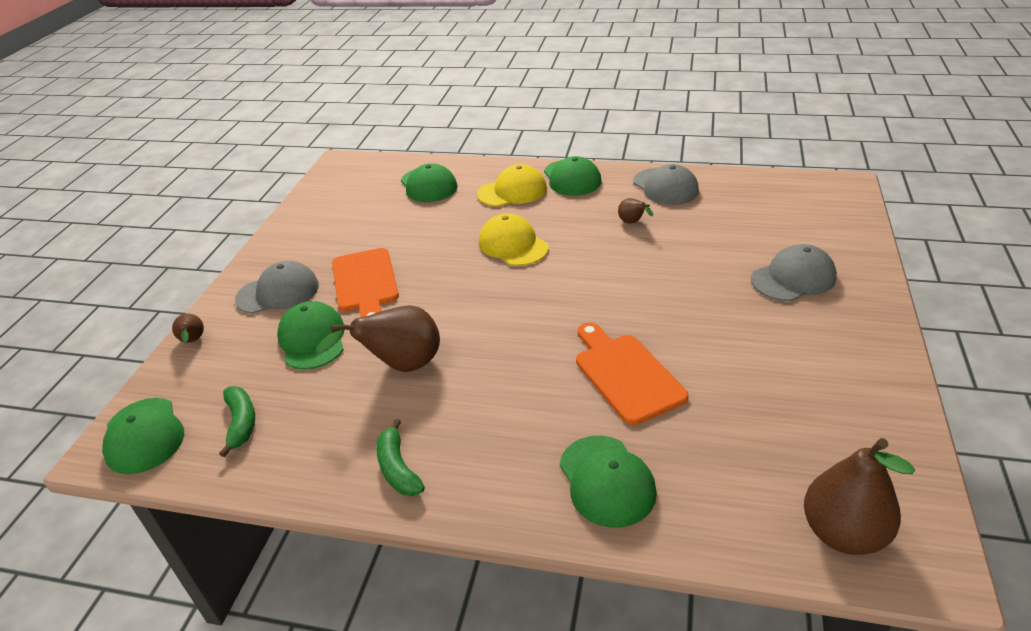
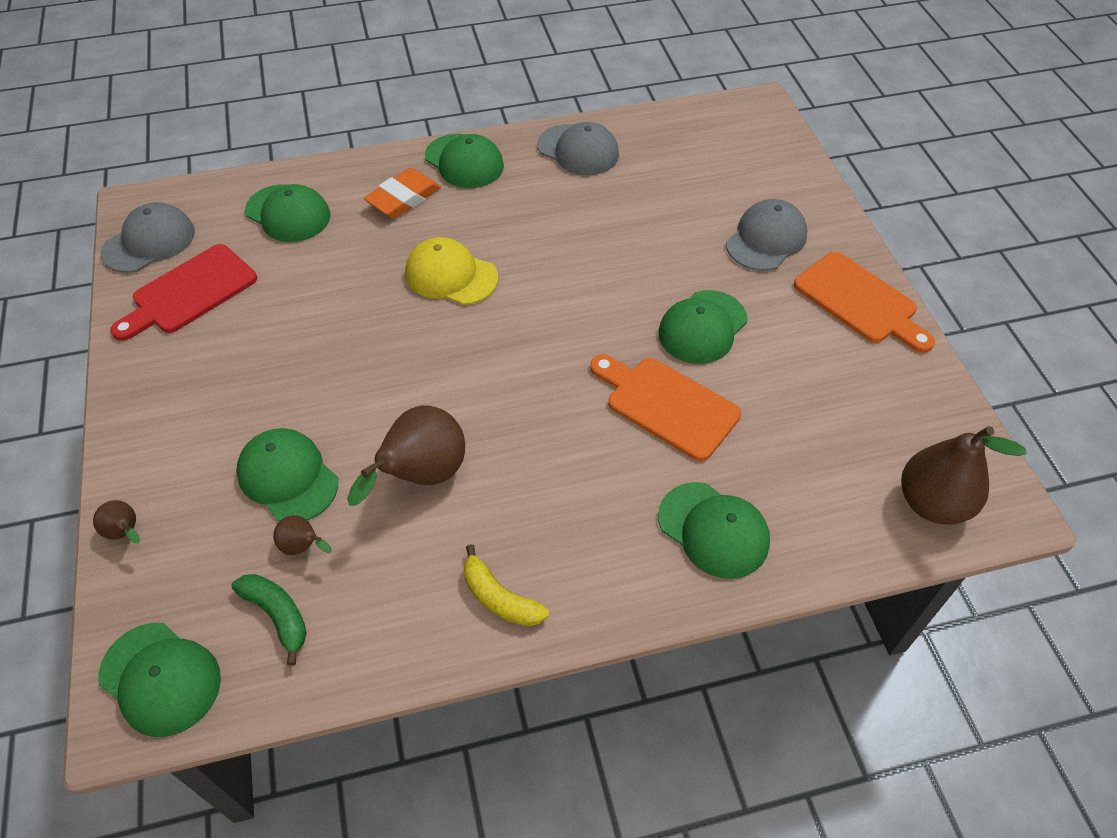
camera: 30 degrees left, 15 degrees up
(278, 292) = (193, 427): grey cap -> grey cap (149, 242)
(334, 216) = (190, 292): none -> red cutting board
(365, 283) = (302, 380): orange cutting board -> orange cutting board (859, 301)
(398, 468) = (499, 598): green banana -> yellow banana
(512, 191) = (403, 198): yellow cap -> orange eraser
(633, 223) = (569, 209): brown pear -> brown pear (303, 547)
(694, 327) = (702, 327): none -> green cap

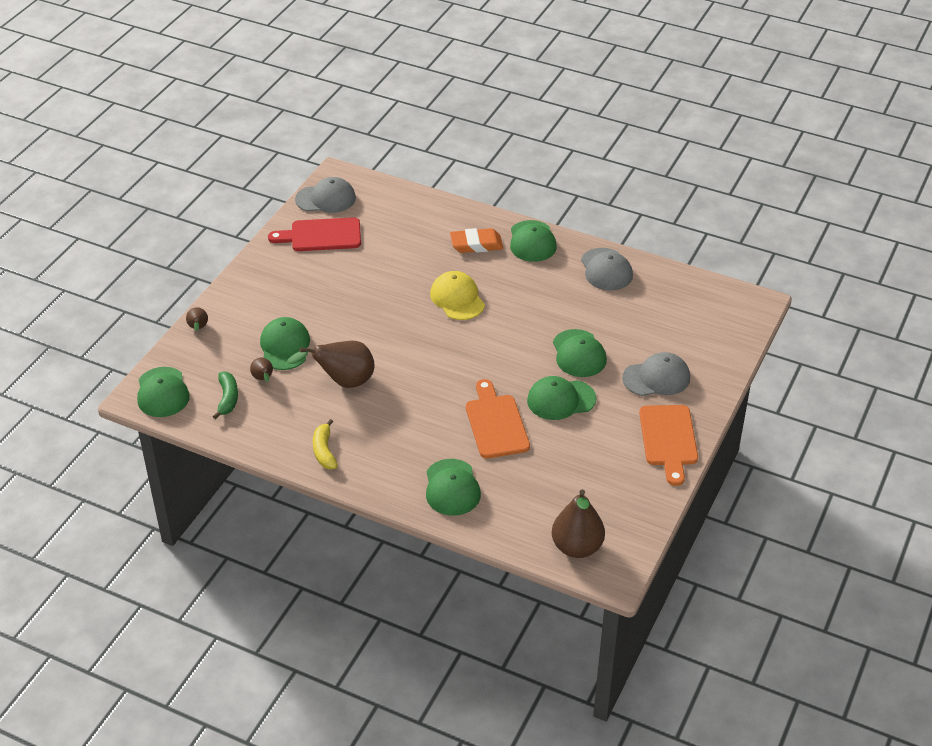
camera: 40 degrees right, 10 degrees down
(288, 213) = (408, 220): green cap -> green cap (579, 354)

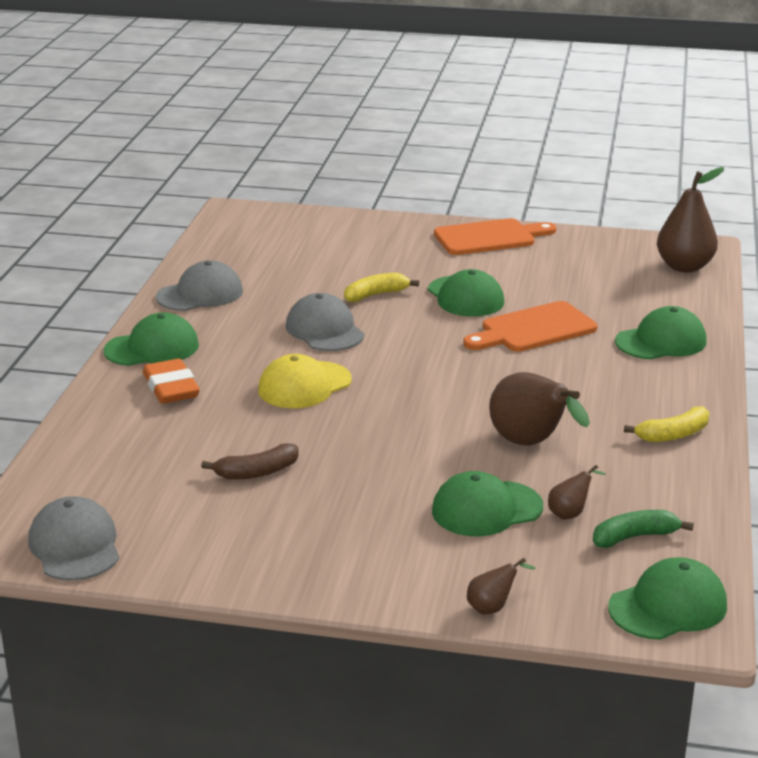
camera: 105 degrees left, 15 degrees down
(321, 235) = (187, 529): red cutting board -> none
(365, 266) = (256, 472): none -> brown banana
(579, 354) = (376, 295): green cap -> yellow banana
(656, 378) = (393, 250): grey cap -> grey cap (324, 330)

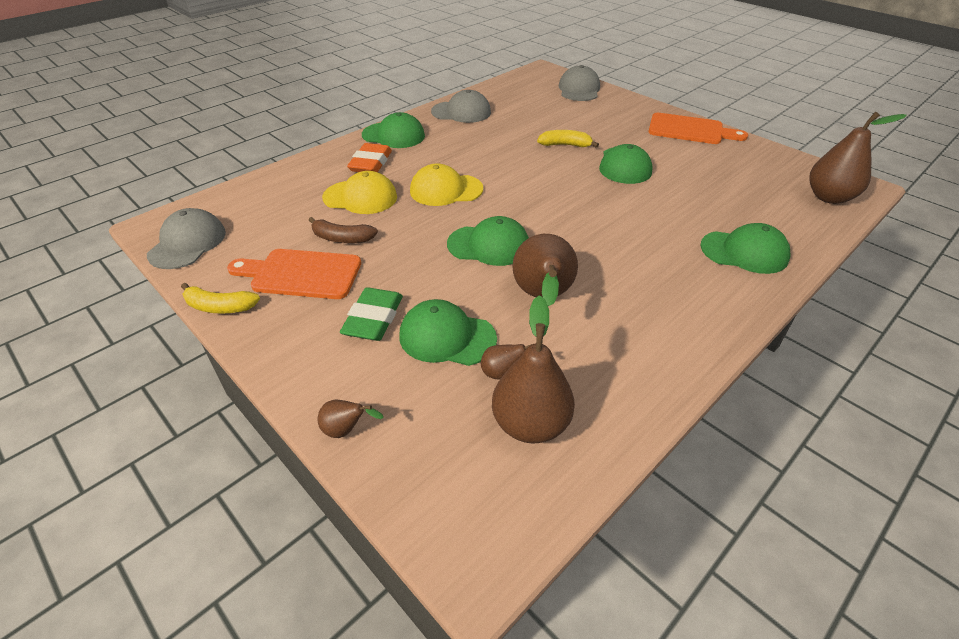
camera: 35 degrees right, 15 degrees up
(215, 427) = (360, 197): none -> yellow cap
(324, 330) = (504, 158): grey cap -> grey cap (579, 89)
(397, 524) = (373, 319): none -> green eraser
(533, 329) = (648, 206): orange cutting board -> orange cutting board (301, 274)
(634, 537) = (530, 424): green banana -> brown pear
(668, 606) = (480, 516): green cap -> green cap (489, 245)
(673, 435) = (668, 340): yellow banana -> yellow banana (219, 307)

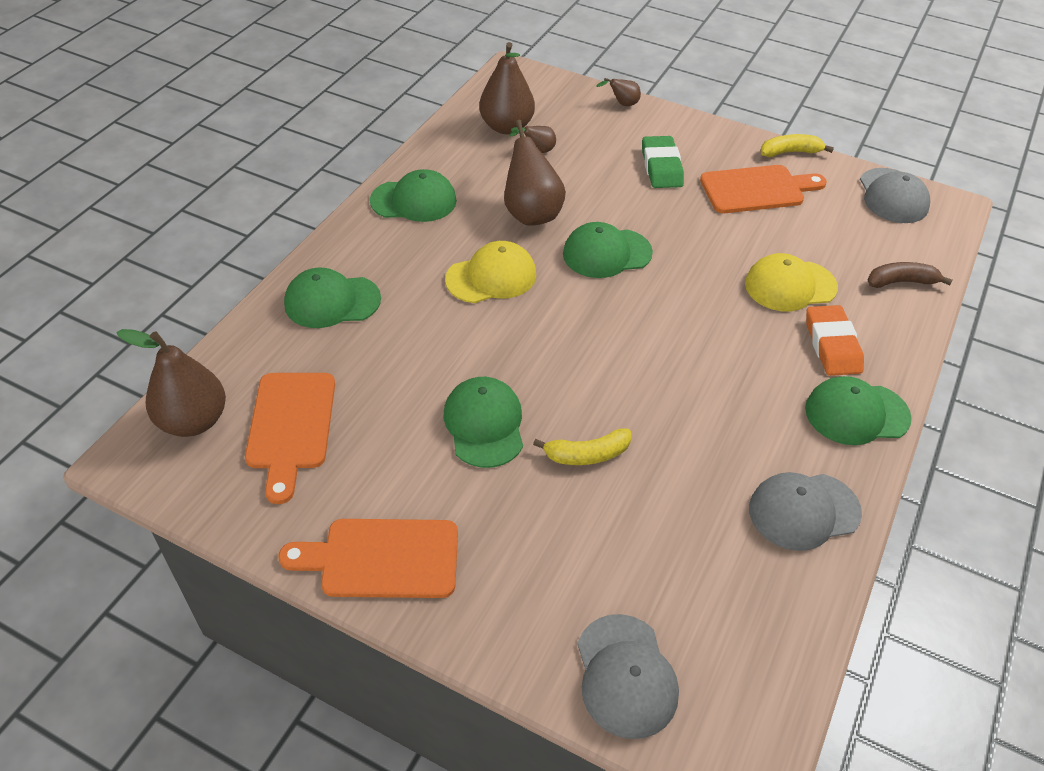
camera: 160 degrees right, 5 degrees up
(342, 238) = (757, 230): brown banana -> brown banana (901, 282)
(446, 190) = (701, 319): yellow cap -> yellow cap (491, 277)
(447, 337) = (594, 165): green cap -> green cap (414, 201)
(756, 184) = (291, 426): none -> orange cutting board

